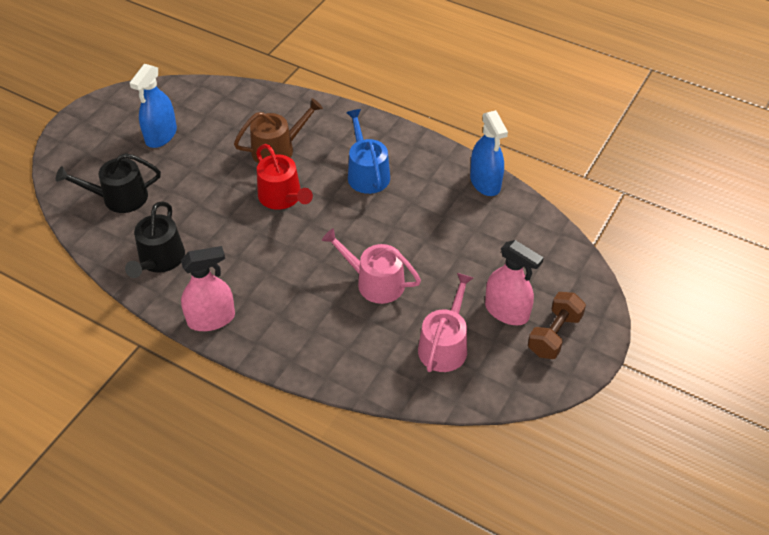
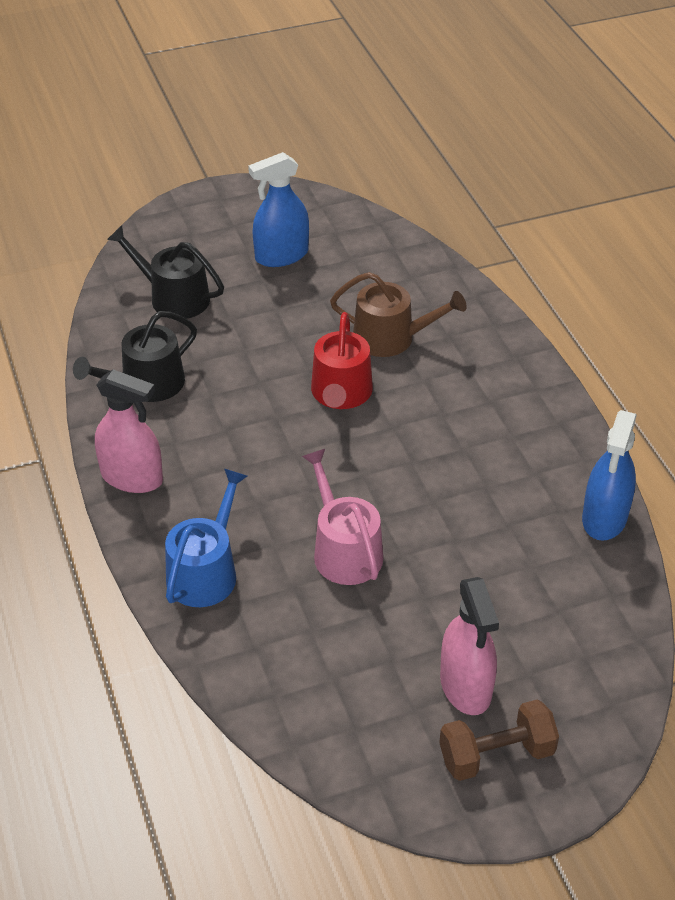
camera: 40 degrees right, 5 degrees down
(367, 173) = (466, 422): blue watering can -> blue watering can (206, 571)
(445, 345) = (348, 674): pink watering can -> none

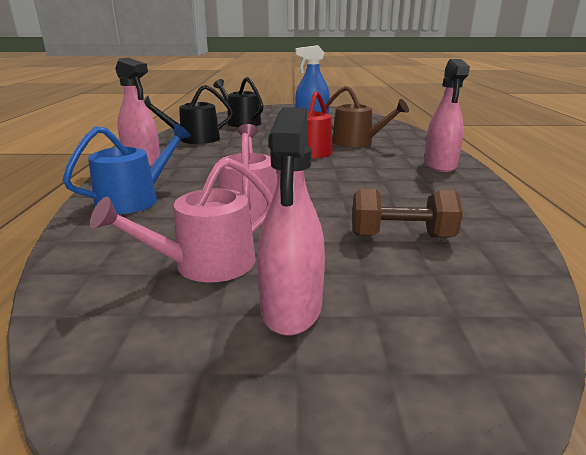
camera: 20 degrees right, 20 degrees down
(365, 656) = (205, 264): none -> pink watering can
(496, 755) = (284, 387): brown dumbbell -> brown dumbbell (401, 236)
(520, 389) = (440, 165): none -> pink spray bottle
(604, 518) = (500, 226): blue spray bottle -> none

